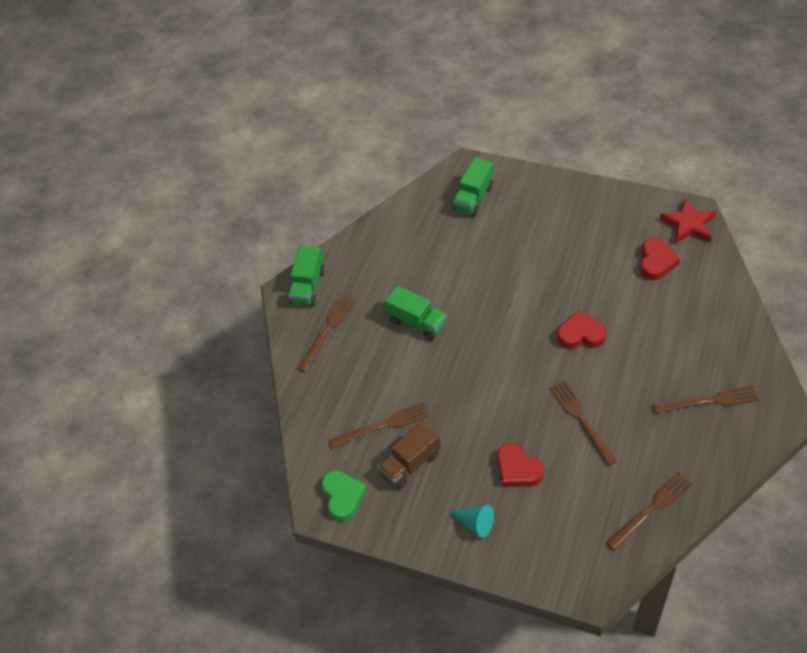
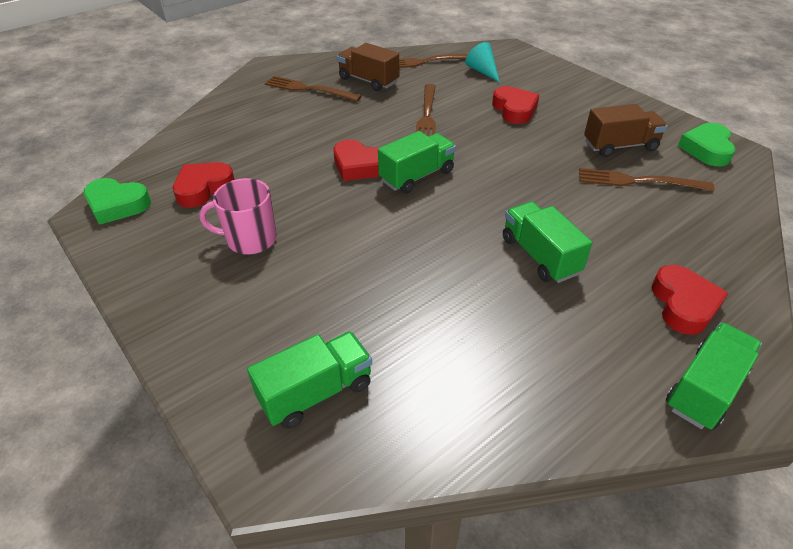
camera: 155 degrees left, 10 degrees down
(327, 330) = (683, 304): brown fork -> red heart
(475, 523) = (577, 97): turquoise cone -> turquoise cone (482, 71)
(534, 347) = (417, 176): none -> green truck
(585, 246) = (250, 239): none -> pink mug
(673, 443) = (368, 81): none -> brown truck
(688, 224) = (117, 205): red star -> green heart

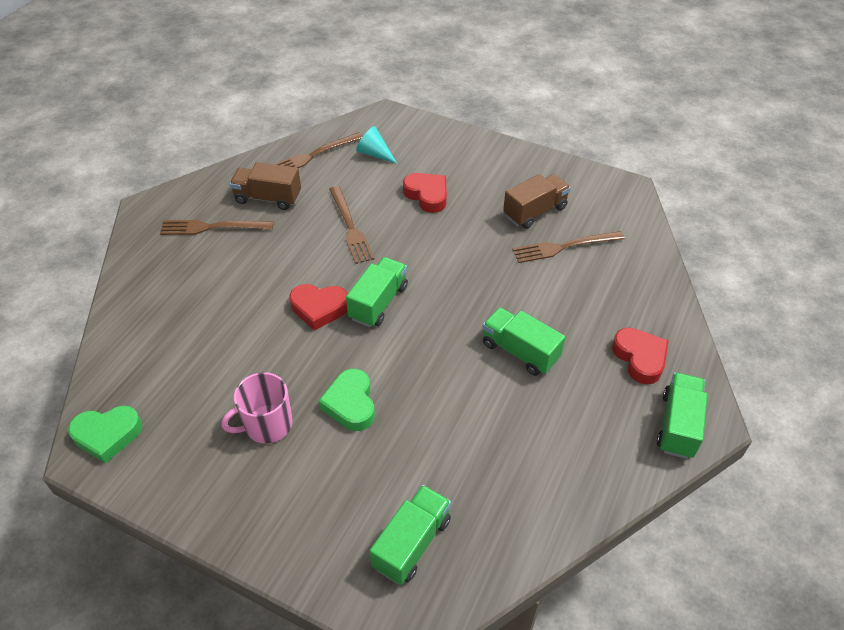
camera: 25 degrees left, 5 degrees up
(203, 188) = (183, 385): red heart -> none
(706, 149) = (603, 194): green heart -> green heart (350, 404)

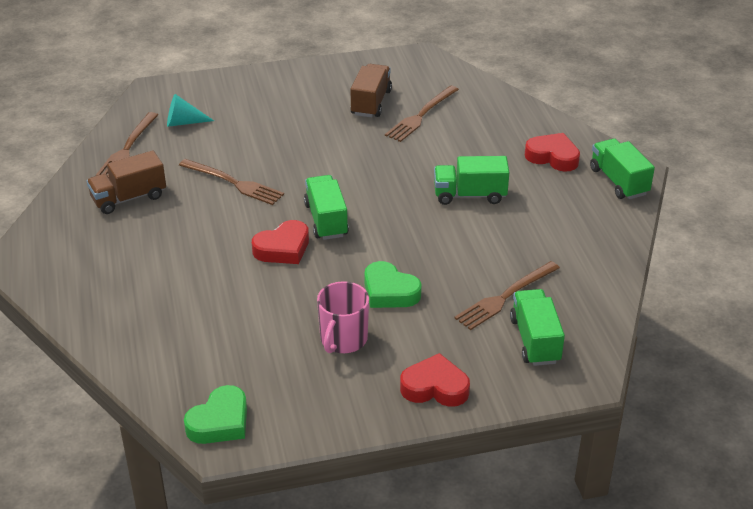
camera: 40 degrees left, 10 degrees down
(212, 227) = (105, 243): brown fork -> brown fork (505, 297)
(427, 195) = (270, 131): red heart -> red heart (435, 387)

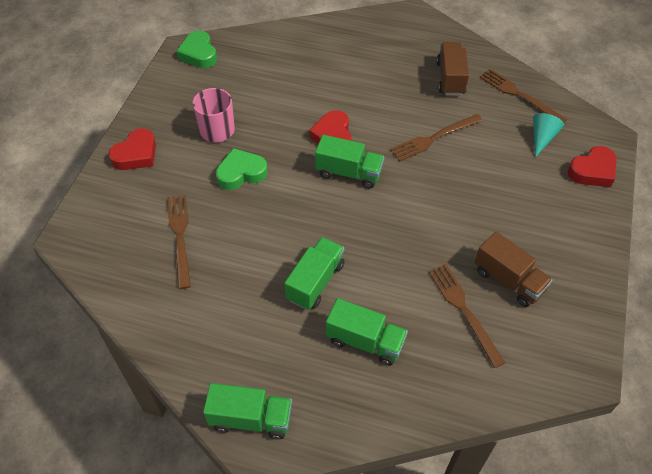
camera: 120 degrees right, 15 degrees up
(535, 340) = (125, 229): green truck -> green truck (365, 341)
(553, 157) = (327, 385): red heart -> red heart (592, 171)

